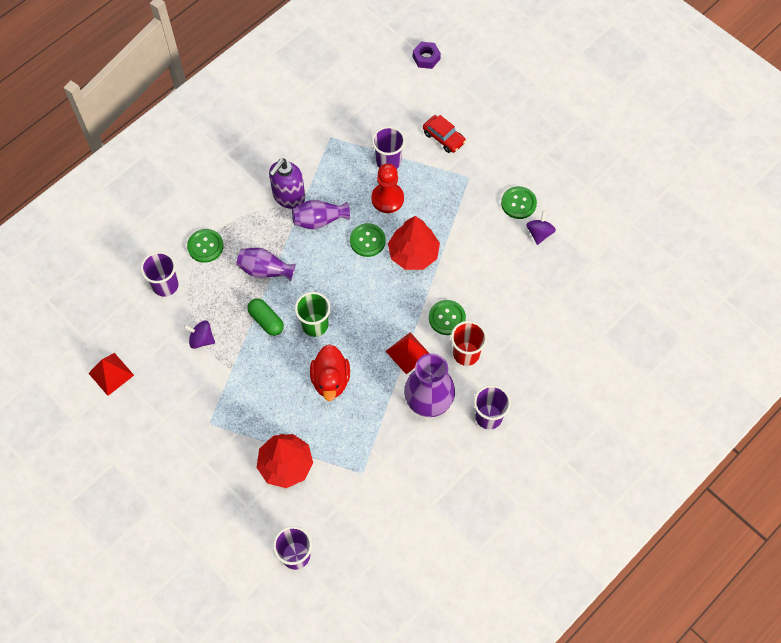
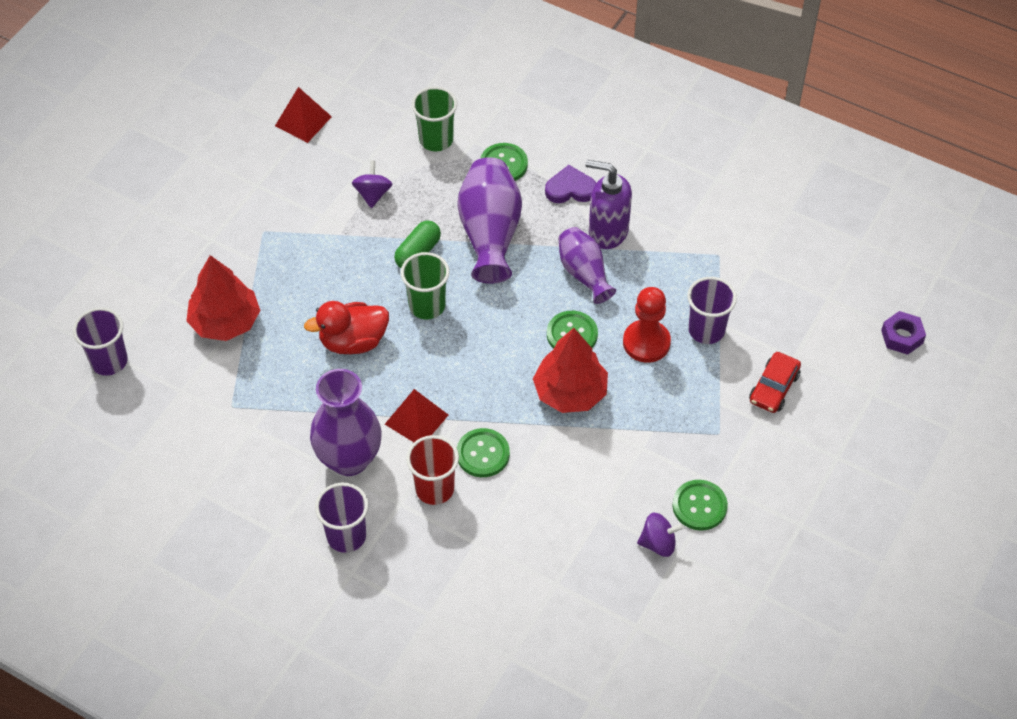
camera: 75 degrees right, 10 degrees down
(165, 285) = (436, 140): purple cup -> green cup
(243, 210) = (570, 189): none -> purple heart
(265, 270) = (490, 233): purple vase -> purple vase, size x1.59

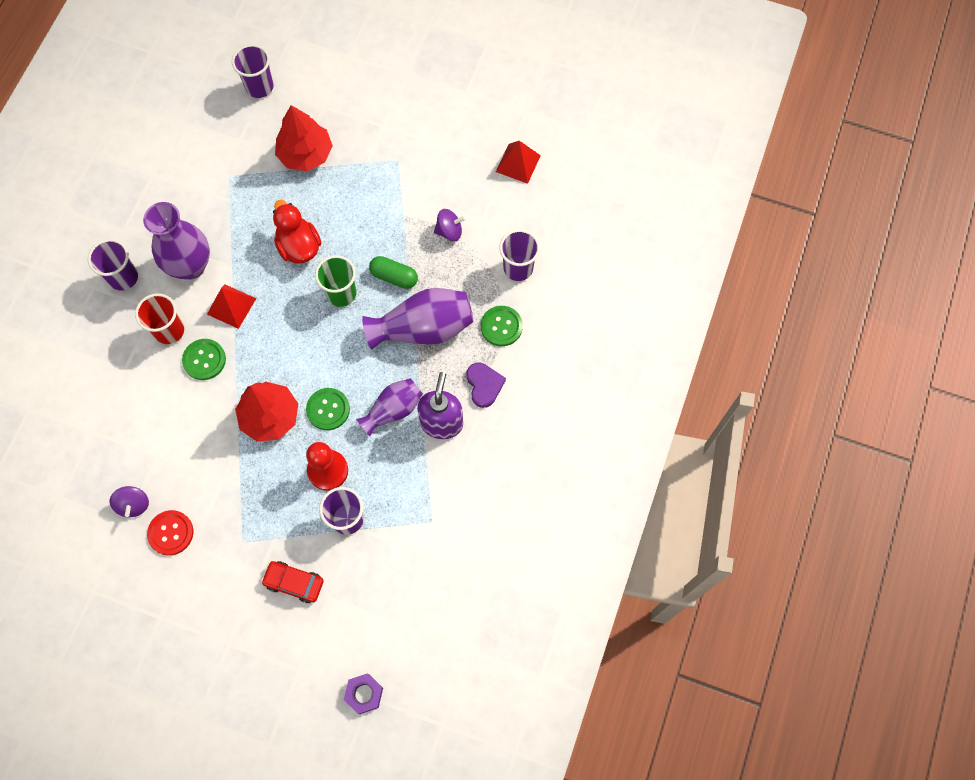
camera: 80 degrees right, 15 degrees up
(436, 140) = (518, 268): green cup -> purple cup
(699, 506) = (171, 533): green button -> red button

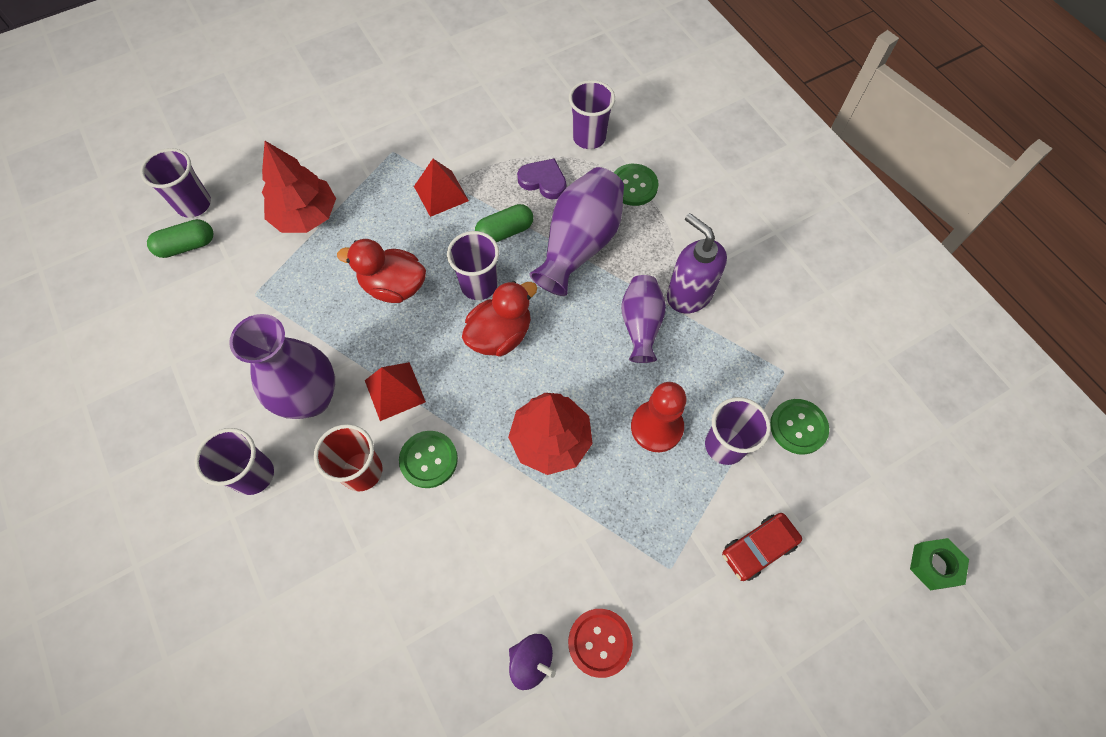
camera: 50 degrees left, 5 degrees down
(229, 111) = (187, 246): none -> green capsule
(316, 334) = (500, 335): none -> red duck
(328, 409) = (590, 381): green button -> green button (798, 427)
(341, 293) = (479, 285): green cup -> purple cup
(364, 694) = (934, 565): purple nut -> green nut
(449, 231) = (503, 161): purple spinning top -> none
(484, 385) = (679, 236): purple heart -> purple heart (543, 181)
(518, 163) = (490, 73): red pyramid -> red pyramid (441, 193)

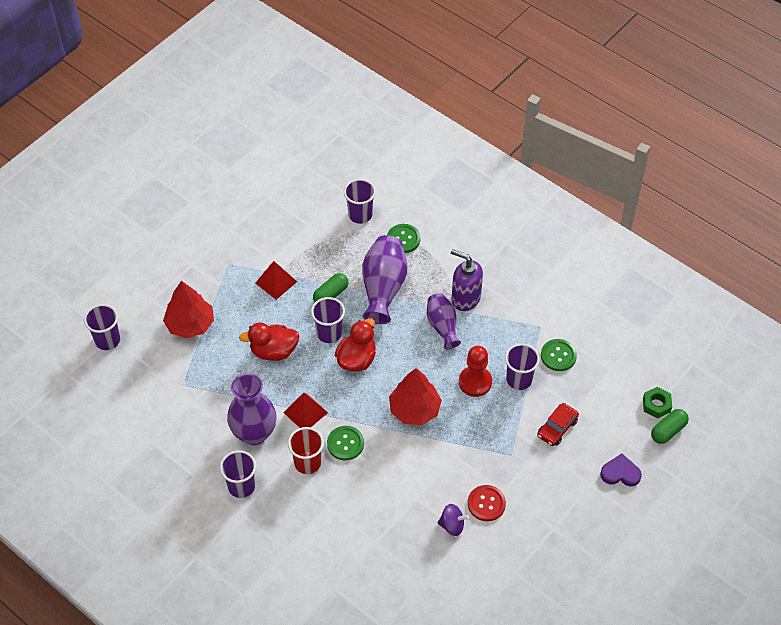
camera: 20 degrees left, 10 degrees down
(187, 246) = (119, 368): green capsule -> green capsule (668, 431)
(543, 181) = (341, 253): purple heart -> purple heart (620, 473)

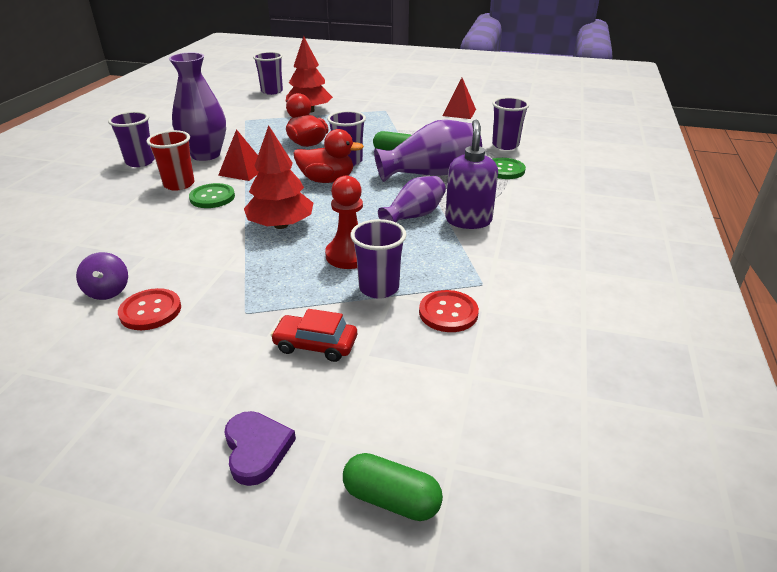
camera: 65 degrees right, 20 degrees down
(276, 282) = (385, 129): red pyramid -> red pyramid (459, 112)
(558, 356) = (448, 313): green button -> red button
(656, 405) = (440, 461): green nut -> none

